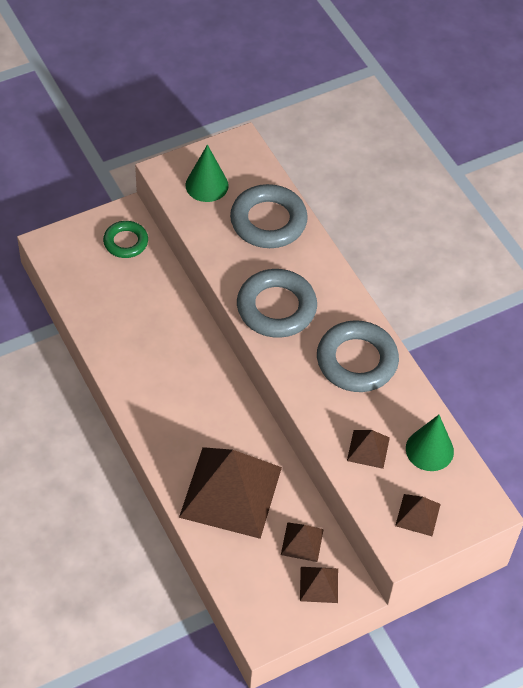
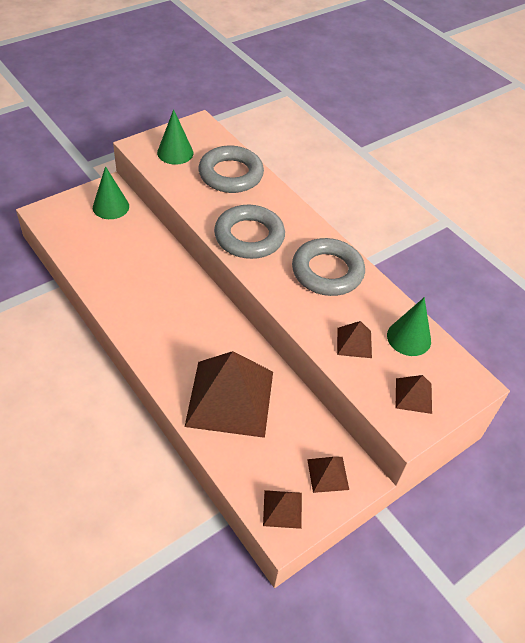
camera: 10 degrees left, 5 degrees down
(126, 242) = (111, 207): green ring -> green cone
(302, 542) = (304, 436): brown pyramid -> brown pyramid (282, 509)

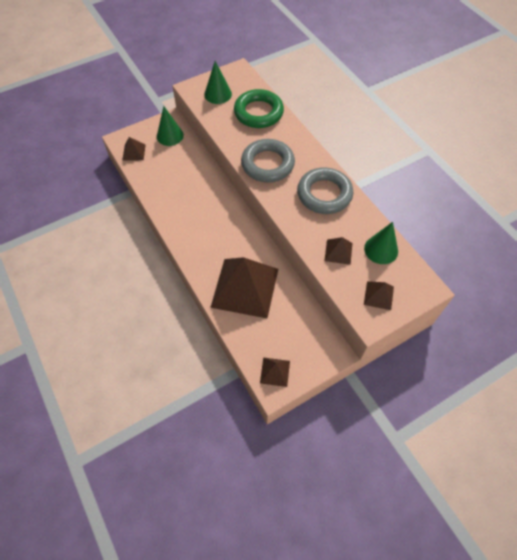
camera: 10 degrees right, 10 degrees up
(231, 174) = (258, 112): grey ring -> green ring
(328, 474) = (310, 348): brown pyramid -> brown pyramid (134, 152)

